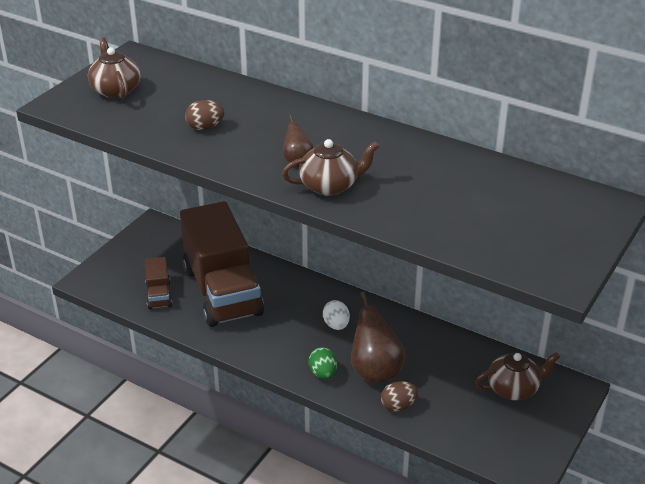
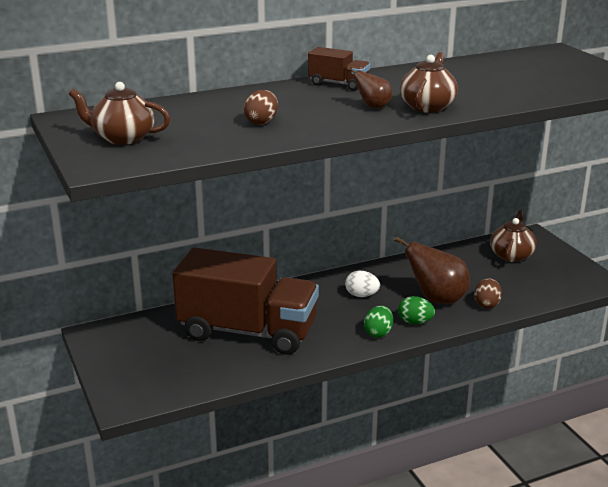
camera: 55 degrees left, 10 degrees down
(159, 295) = (207, 367): brown truck -> brown truck (338, 84)
(285, 359) = (378, 333): none -> green egg

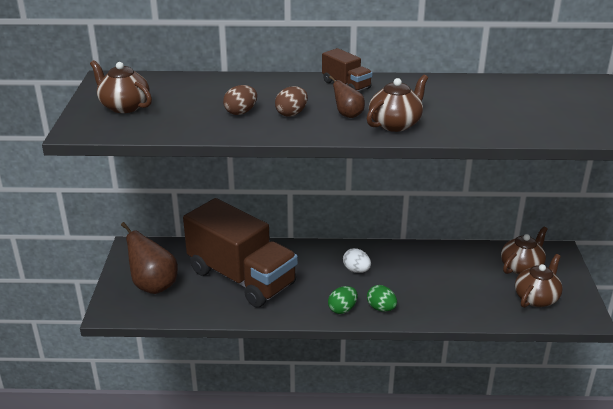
camera: 25 degrees right, 5 degrees up
(436, 299) = (417, 291): brown pear -> brown pear (153, 285)
(487, 304) = (458, 309): brown egg -> brown egg (291, 114)
(546, 277) = (536, 298): none -> brown teapot

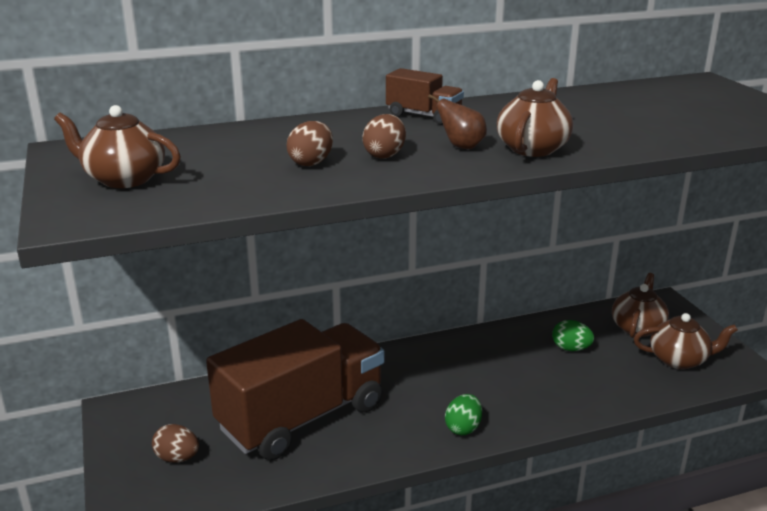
camera: 20 degrees left, 5 degrees down
(153, 285) = (177, 458): brown pear -> brown egg
(241, 278) = (302, 417): brown truck -> brown truck turned 60 degrees counterclockwise
(356, 270) = (449, 373): white egg -> none
(381, 308) = (511, 415): green egg -> green egg (571, 348)
(536, 298) = (679, 360): brown teapot -> brown teapot turned 75 degrees clockwise

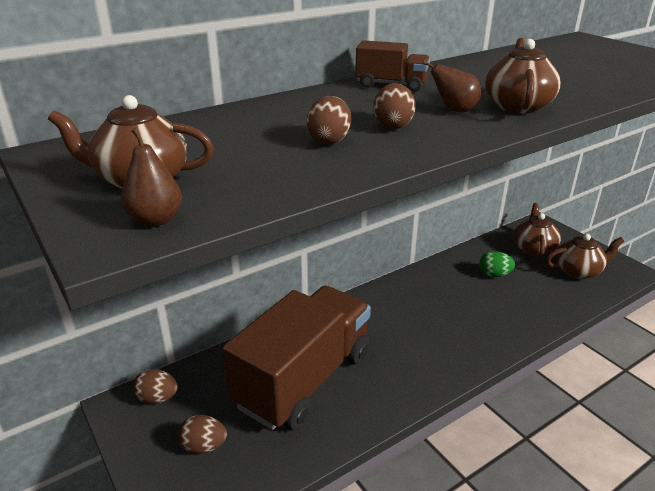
camera: 15 degrees left, 5 degrees up
(113, 210) = (155, 220): none -> brown pear
(152, 409) = (157, 398): none -> brown egg
(463, 428) = (447, 362): green egg -> none

